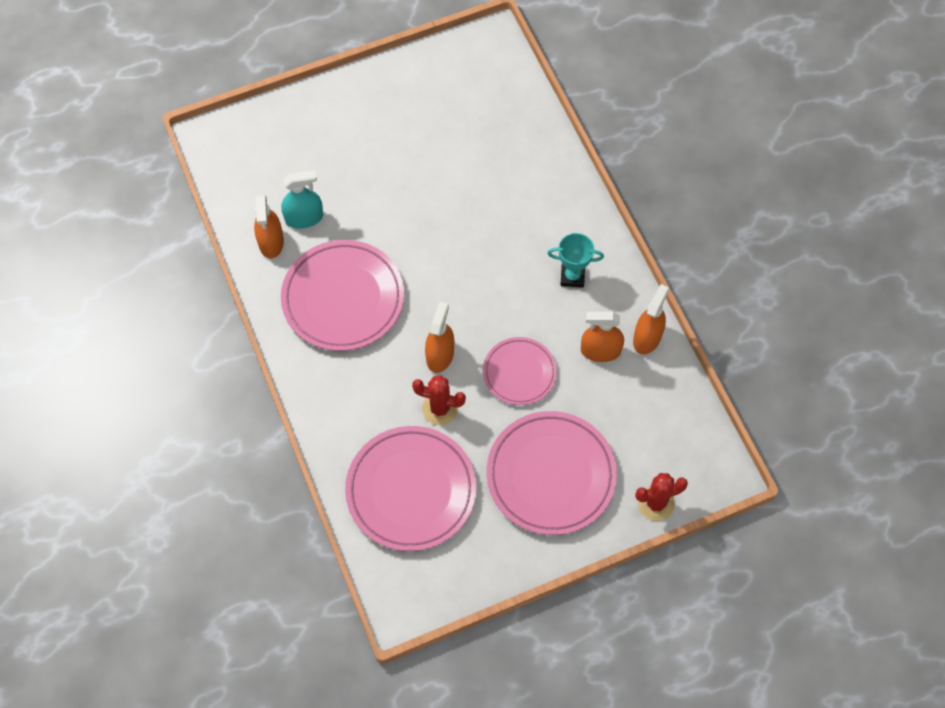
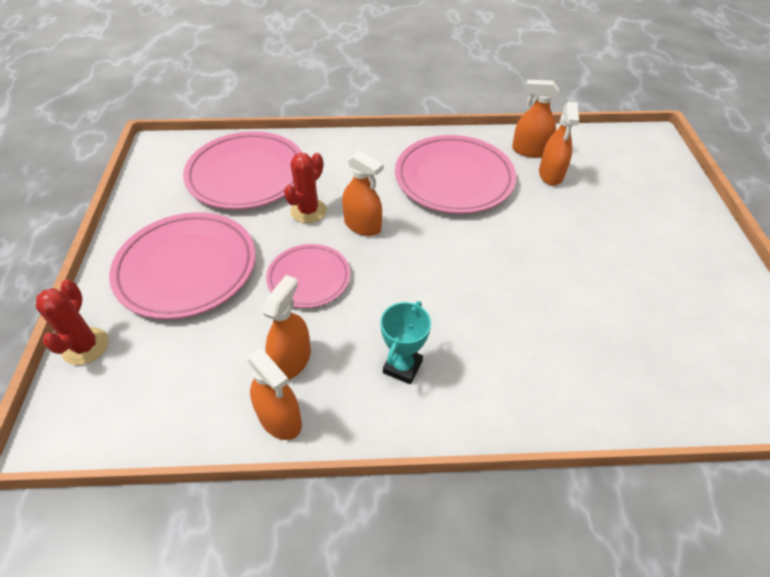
camera: 110 degrees right, 15 degrees down
(304, 218) = (551, 174): turquoise spray bottle -> orange spray bottle

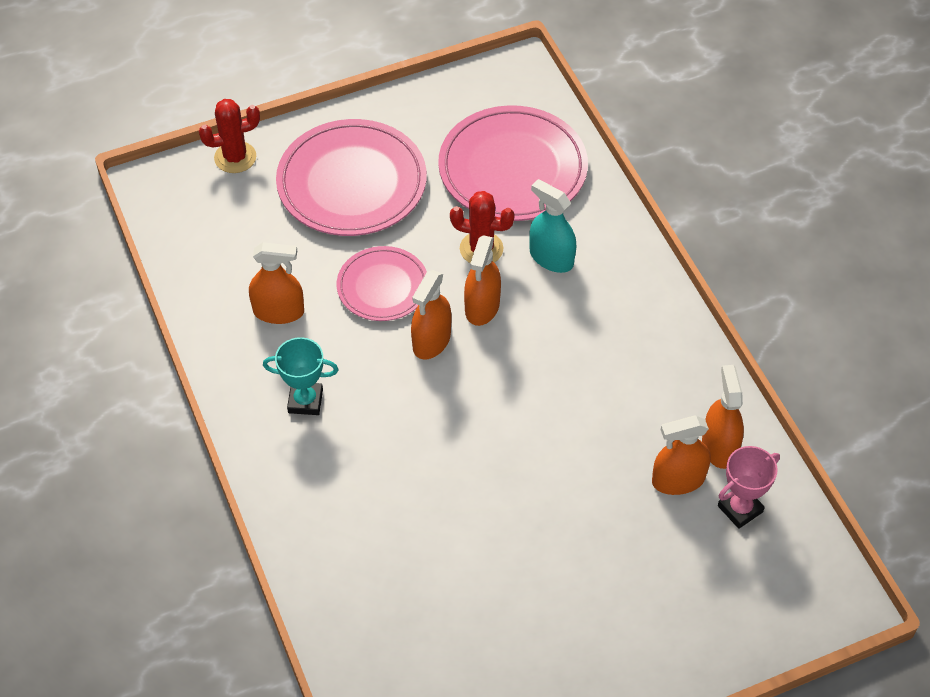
camera: 70 degrees right, 5 degrees up
(280, 418) = (217, 326): orange spray bottle -> orange spray bottle (431, 340)
(339, 179) = (551, 258): none -> turquoise spray bottle
(454, 179) = (611, 373): pink plate -> none
(579, 156) = (740, 509): none -> pink trophy

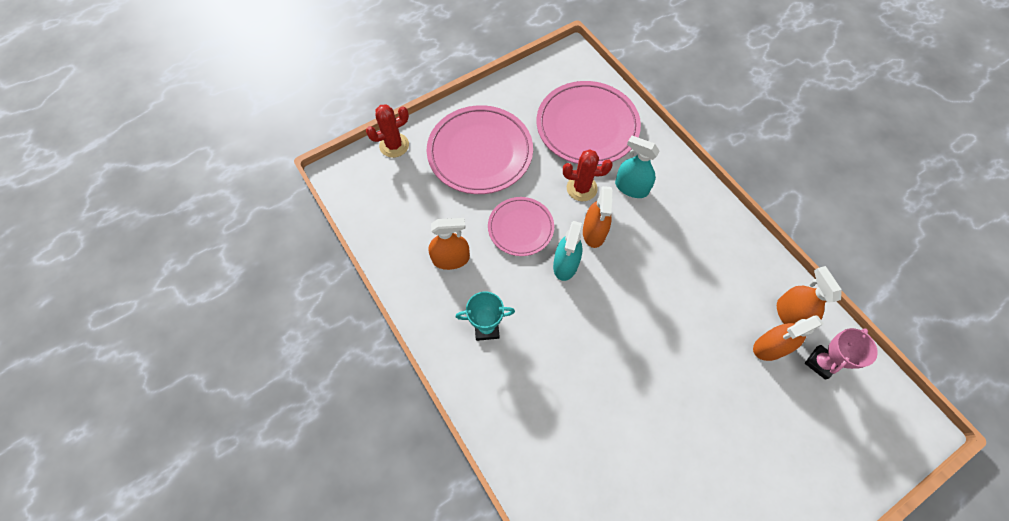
camera: 10 degrees left, 10 degrees up
(431, 340) = (565, 264): orange spray bottle -> turquoise spray bottle

